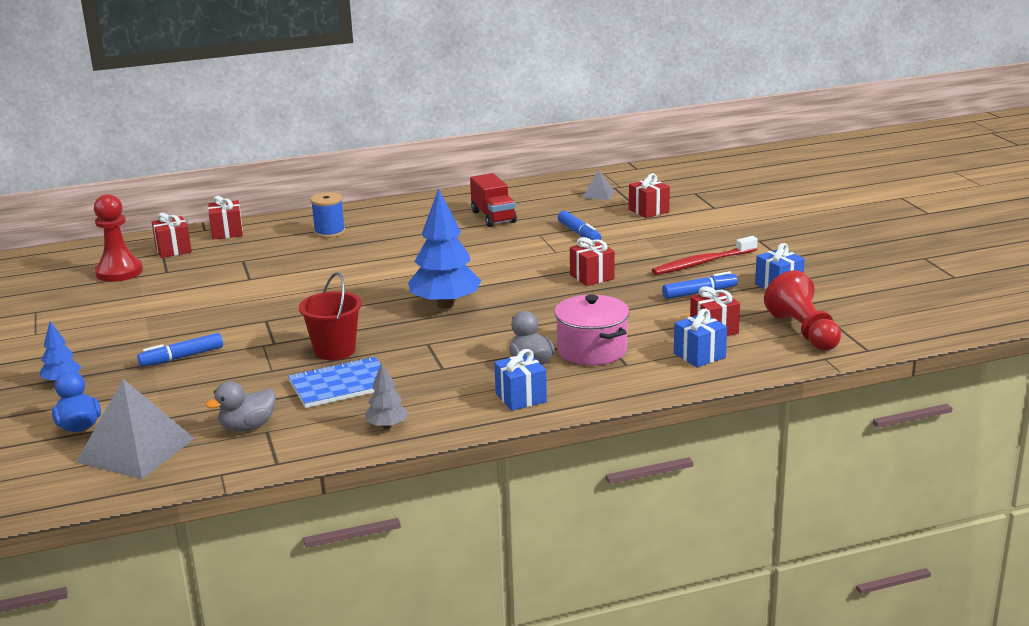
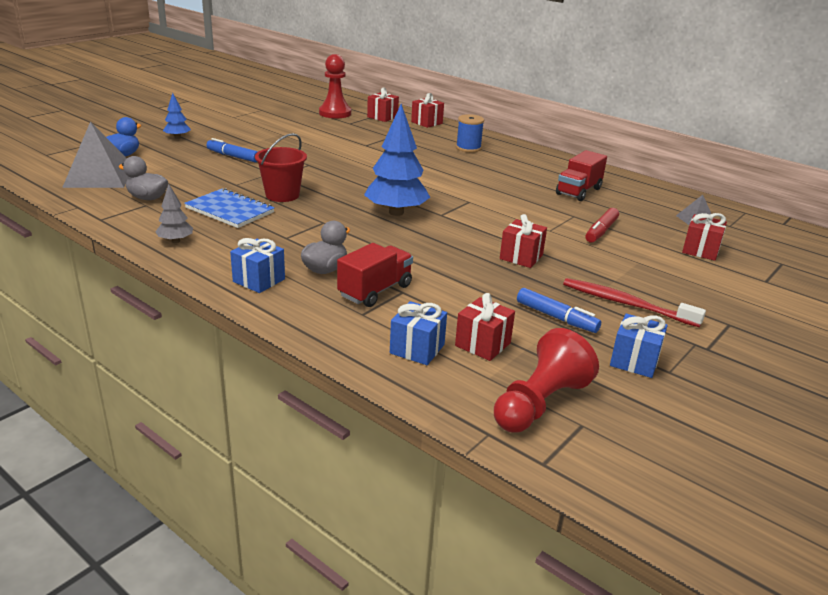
camera: 55 degrees right, 5 degrees up
(579, 233) = (601, 231): blue marker -> red marker
(592, 350) = (375, 291): pink pot -> red truck

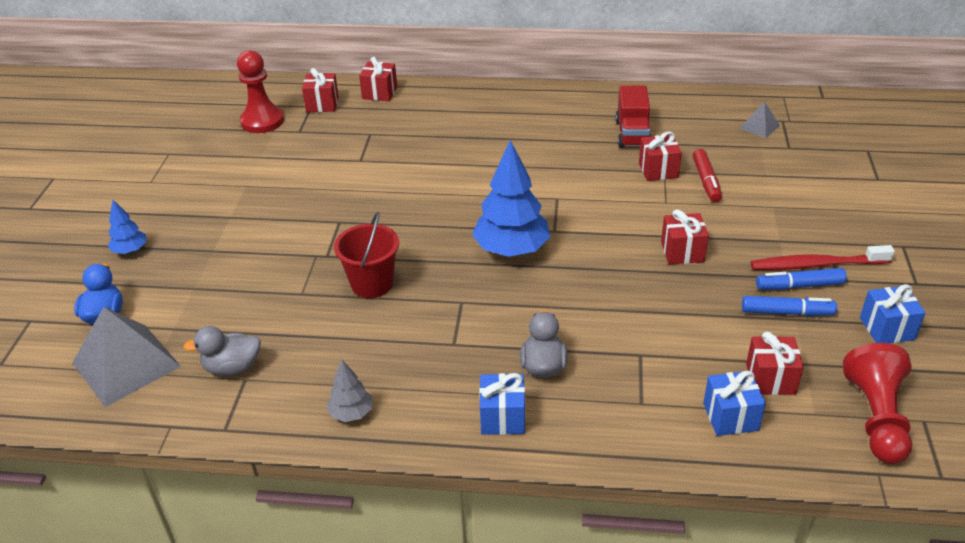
camera: 30 degrees left, 10 degrees up
(230, 210) = (347, 336): blue notebook -> none
(233, 156) = (240, 250): blue marker -> blue marker (799, 286)
(375, 291) = (617, 367): red truck -> none
(468, 148) = (467, 116): blue spool -> none
(700, 250) = (801, 165): red gift -> red gift (658, 170)

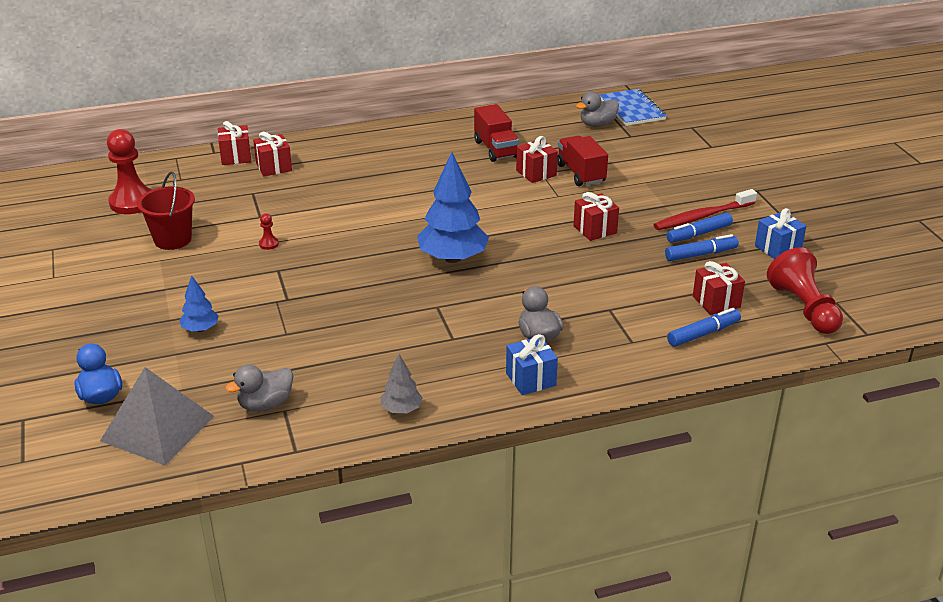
camera: 25 degrees left, 5 degrees down
(130, 250) = (82, 338): blue tree -> blue tree (200, 329)
(322, 104) = (184, 176): red gift -> red gift (274, 167)
(349, 191) = (269, 244): none -> red pawn
(372, 284) = (347, 311): red bucket -> red bucket (173, 239)
(706, 181) = (580, 174): red marker -> red truck
(730, 417) = (703, 334): blue gift -> blue marker
(759, 126) = (597, 124): grey pyramid -> grey duck
(809, 116) = (632, 109): none -> blue notebook

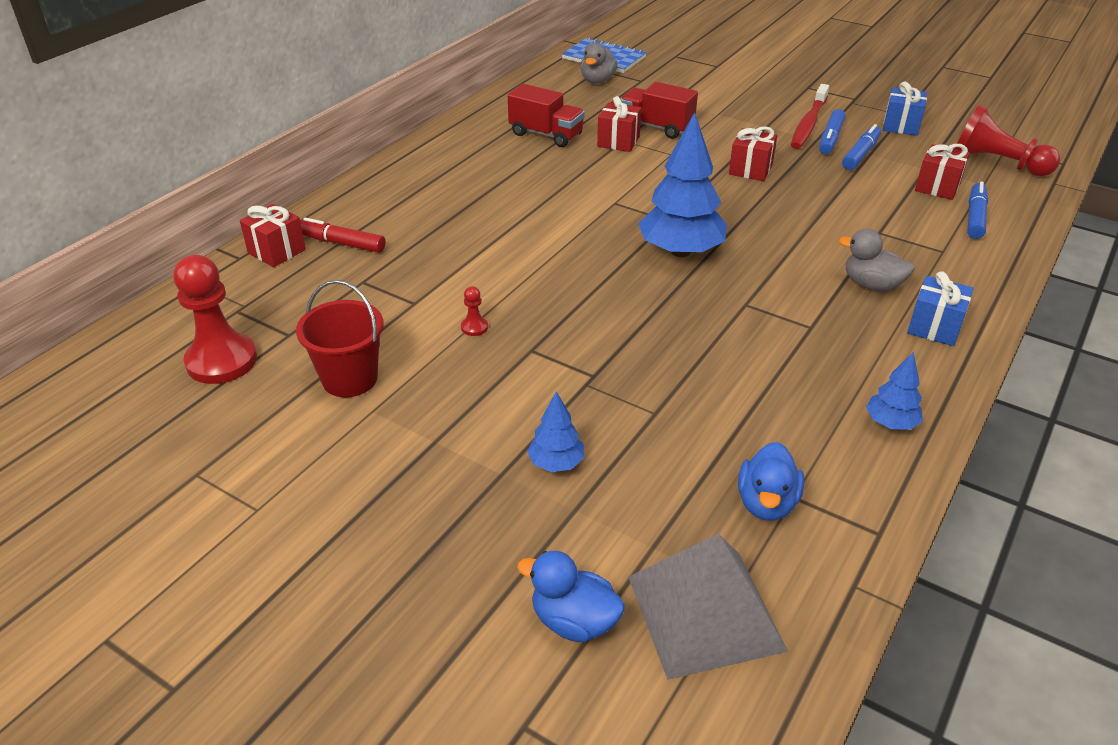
camera: 40 degrees left, 5 degrees up
(265, 404) = (766, 503): grey duck -> blue duck
(274, 167) = (342, 243): red gift -> red marker
(401, 409) = (890, 423): grey tree -> blue tree

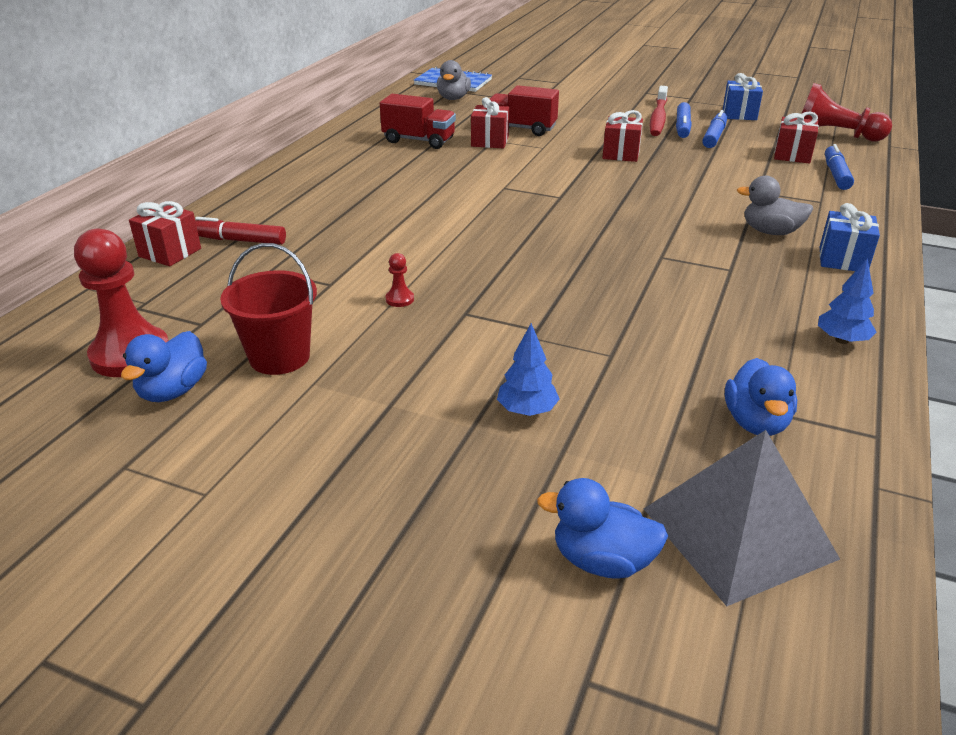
camera: 10 degrees left, 5 degrees down
(250, 403) = (173, 391): none -> blue duck
(680, 251) = (582, 220): blue tree -> none

